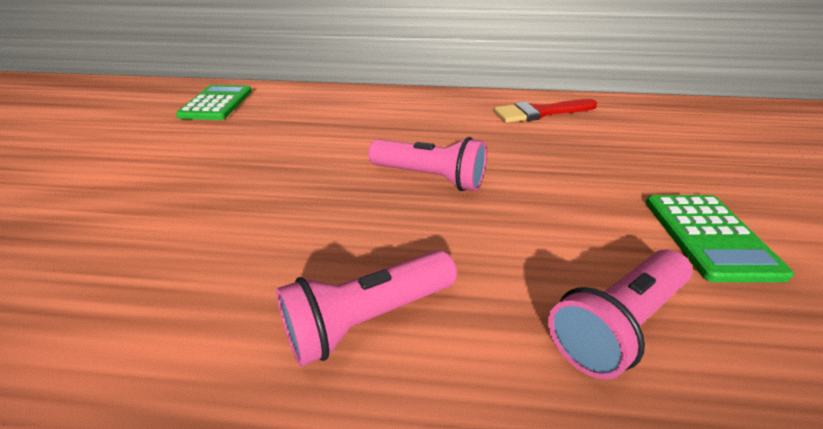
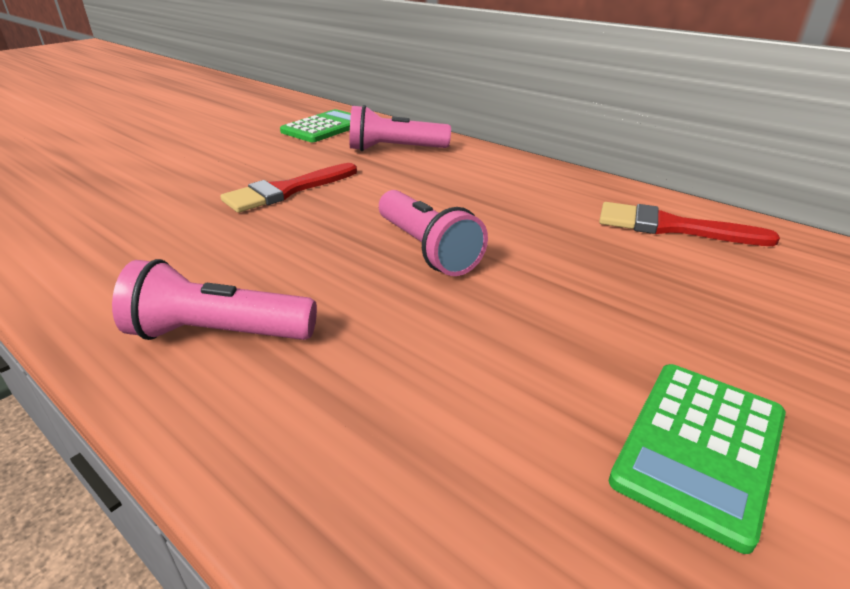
camera: 35 degrees right, 5 degrees down
(257, 169) = (286, 191): none -> red brush
(616, 323) = (423, 455): pink flashlight -> pink flashlight (395, 149)

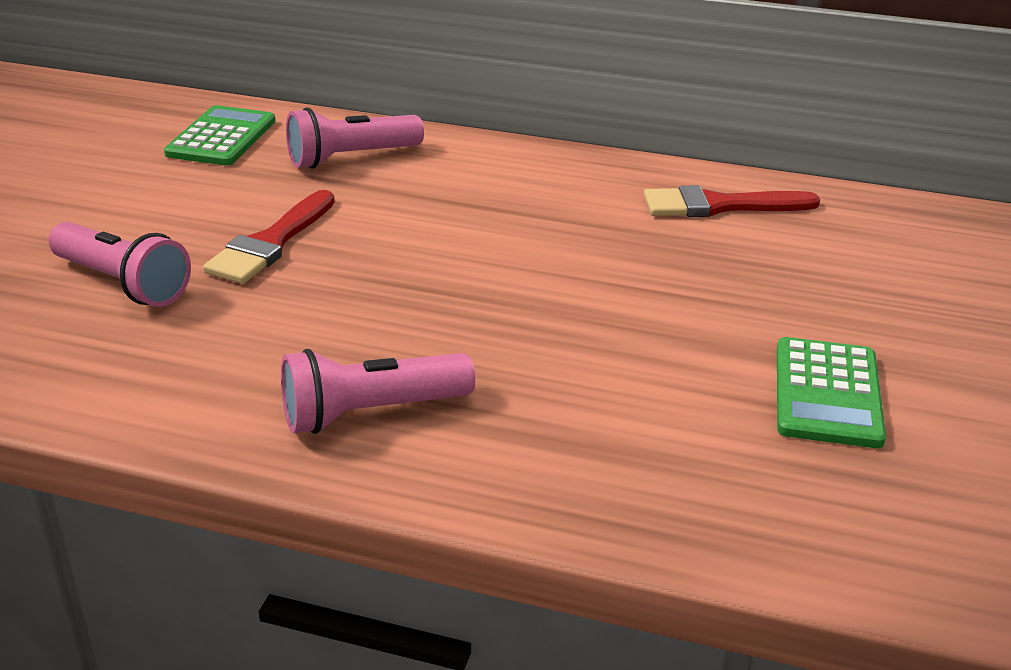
camera: 25 degrees left, 0 degrees up
(427, 249) = (499, 281): pink flashlight -> pink flashlight (123, 283)

